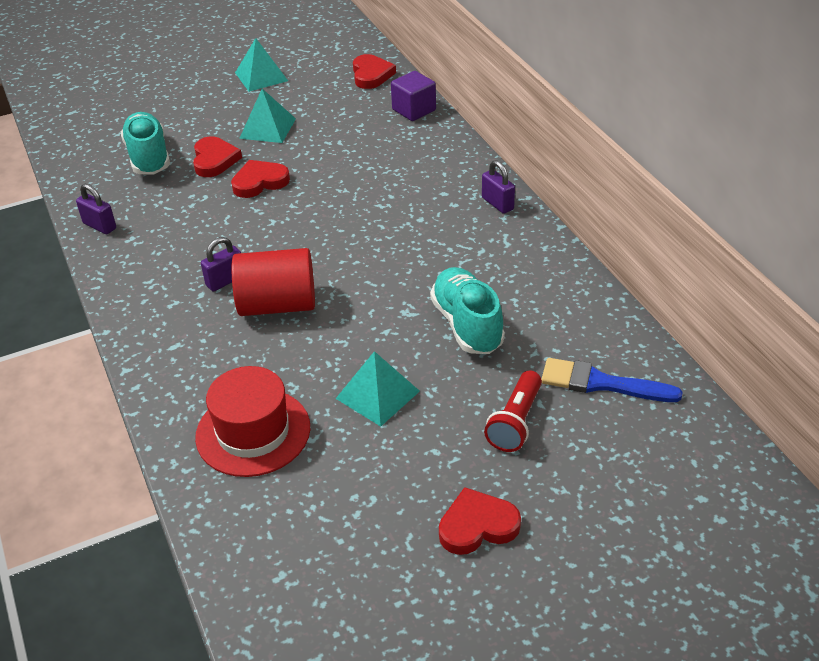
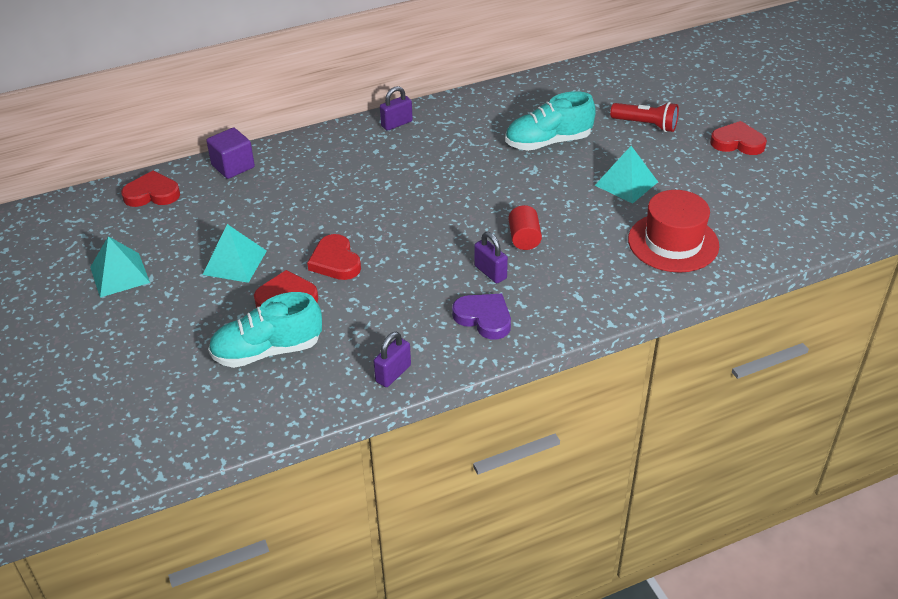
camera: 90 degrees left, 0 degrees up
(157, 278) = (484, 318): none -> purple heart
(277, 305) = (524, 238): red cylinder -> red cylinder, size x0.54
(477, 526) = (737, 142): red heart -> red heart turned 120 degrees clockwise
(601, 383) = (605, 90): blue brush -> none

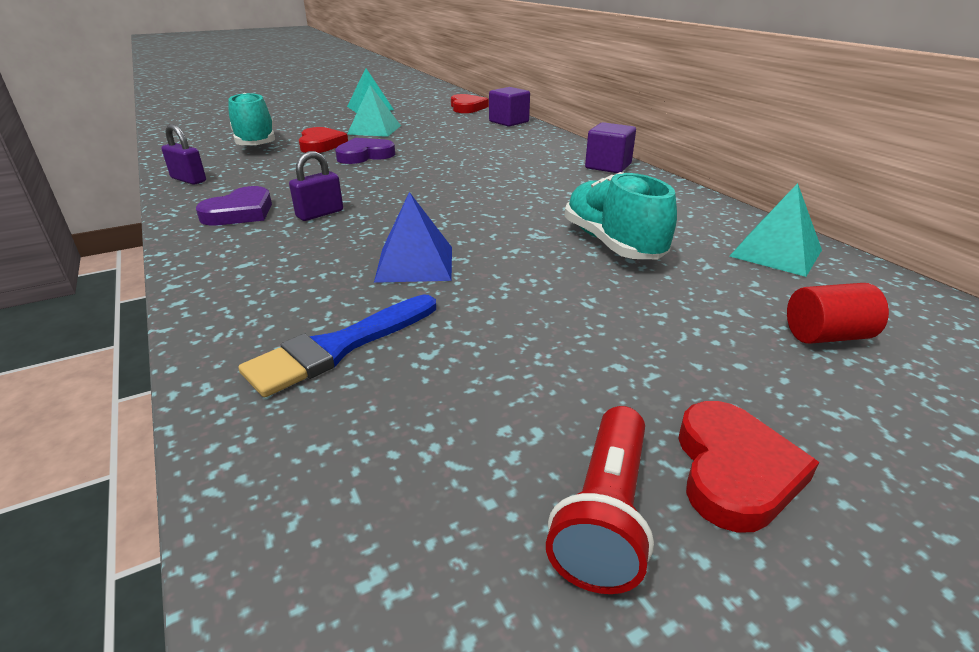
camera: 85 degrees right, 10 degrees down
(335, 261) = (365, 155): red heart -> purple heart
(396, 124) = (608, 166): purple padlock -> purple cube
(524, 238) = (380, 230): red cylinder -> red cylinder (826, 336)
(577, 220) = (415, 263): none -> blue pyramid
(626, 183) = (517, 305): turquoise pyramid -> turquoise pyramid (775, 253)
(646, 125) = (721, 331): red flashlight -> red flashlight (605, 514)
(673, 242) = (339, 347): red hat -> blue brush

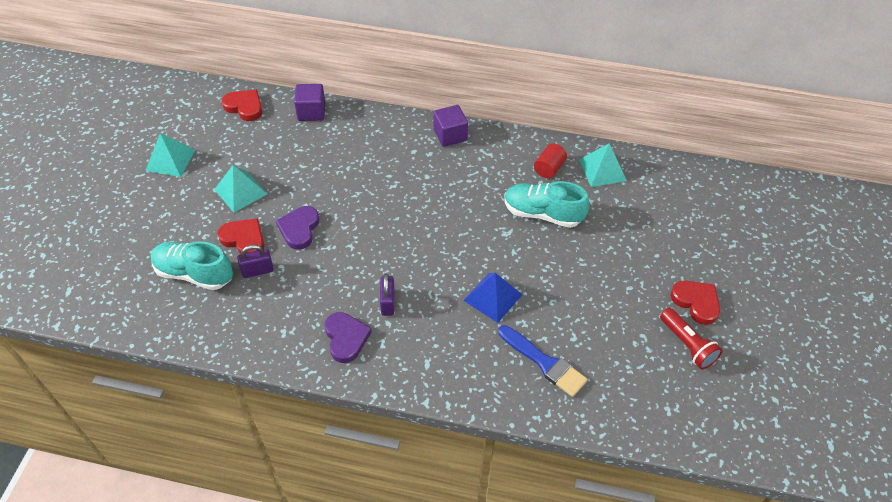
camera: 50 degrees left, 20 degrees up
(188, 180) = (248, 343): purple padlock -> purple padlock (258, 271)
(339, 347) = (544, 363): blue brush -> blue brush turned 45 degrees counterclockwise
(826, 336) = (663, 217): red cylinder -> red cylinder (549, 168)

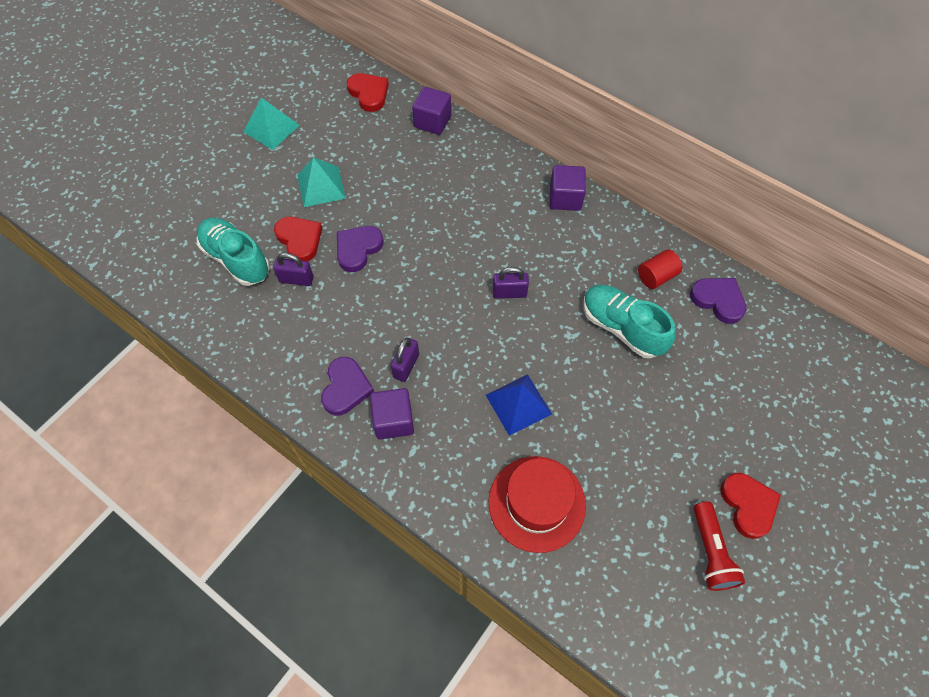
camera: 25 degrees right, 10 degrees up
(399, 347) = (393, 420): none -> purple cube
(443, 219) = (509, 293): none -> purple padlock
(544, 363) = (537, 503): blue brush -> red hat
(602, 170) = (718, 300): turquoise pyramid -> purple heart

